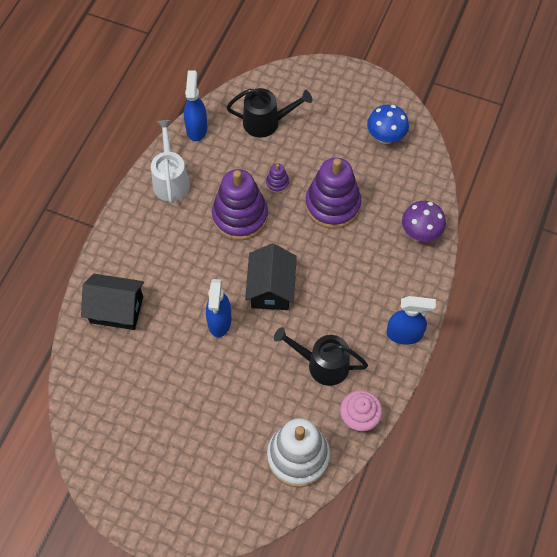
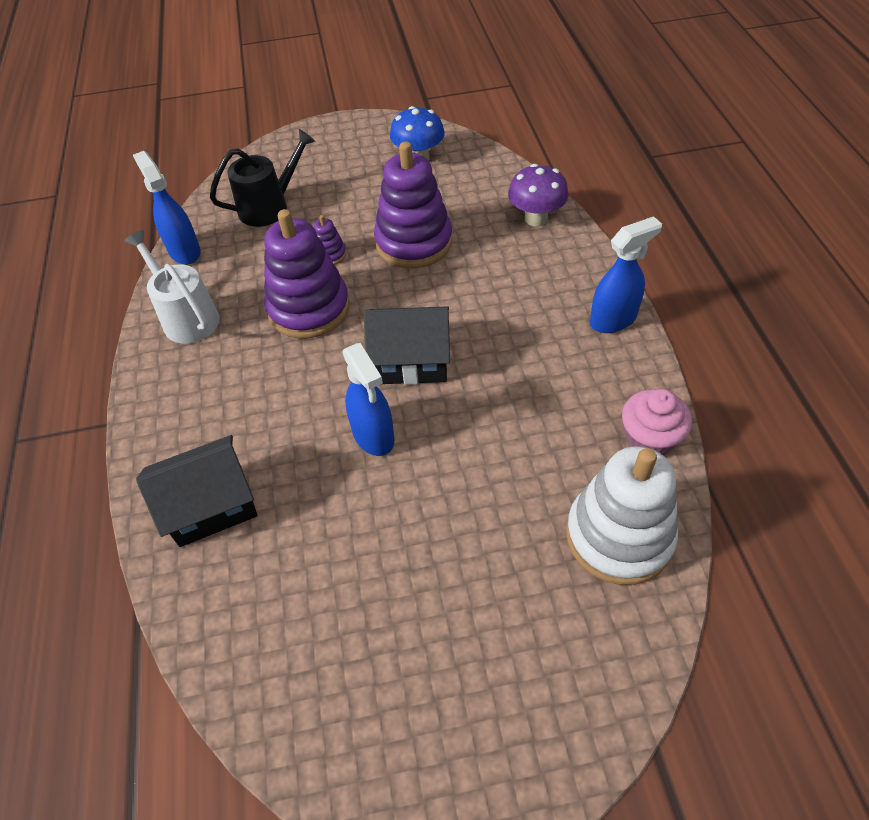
camera: 30 degrees left, 10 degrees down
(271, 288) = (411, 361): black house -> black house turned 60 degrees counterclockwise
(322, 364) = (549, 407): black watering can -> none

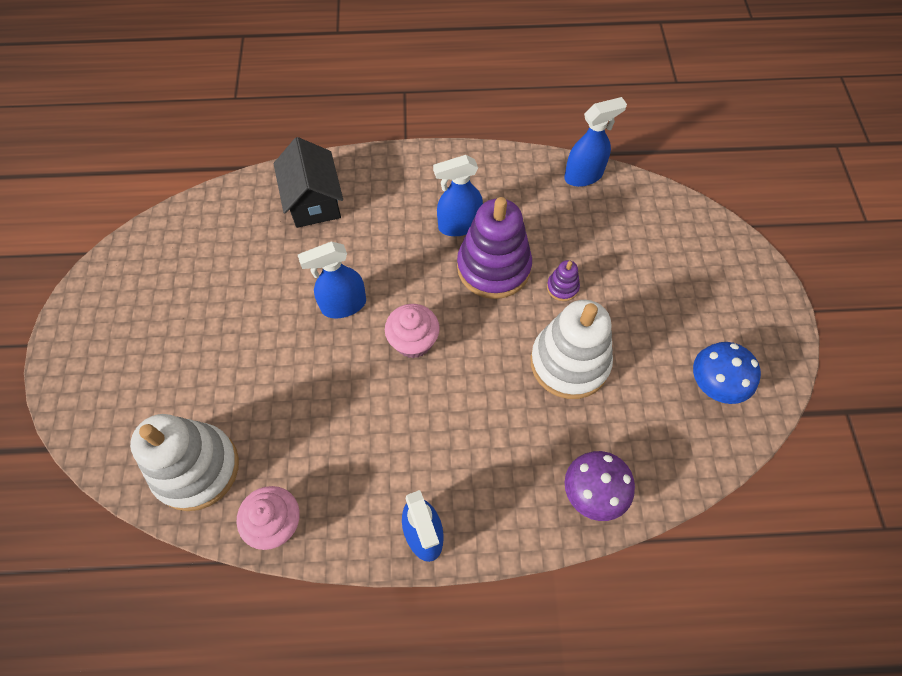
camera: 95 degrees right, 10 degrees up
(186, 317) = (501, 180): white watering can -> none
(252, 345) = (459, 225): none -> blue spray bottle
(269, 206) = (640, 240): black watering can -> none
(411, 361) = (413, 341): black house -> pink cupcake
(414, 242) = (569, 363): purple stacking toy -> white stacking toy

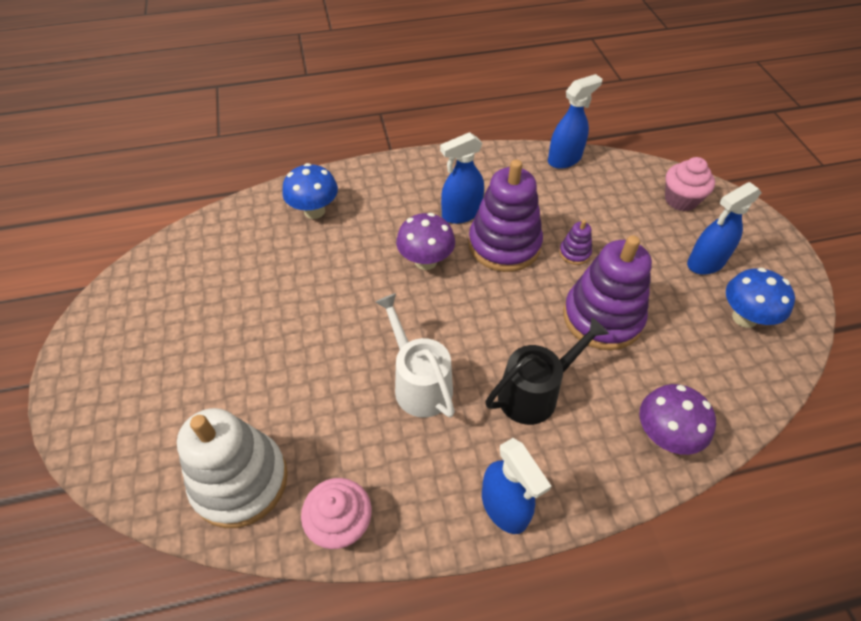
camera: 10 degrees left, 10 degrees down
(313, 201) = (314, 211): black house -> blue mushroom
(343, 305) = (365, 298): blue spray bottle -> blue spray bottle (705, 263)
(374, 402) = (419, 383): none -> white watering can
(411, 274) = (425, 261): none -> purple mushroom
(413, 341) = (444, 321): pink cupcake -> pink cupcake (681, 200)
(481, 430) = (534, 393): none -> black watering can
(569, 363) = (602, 317): white stacking toy -> purple stacking toy

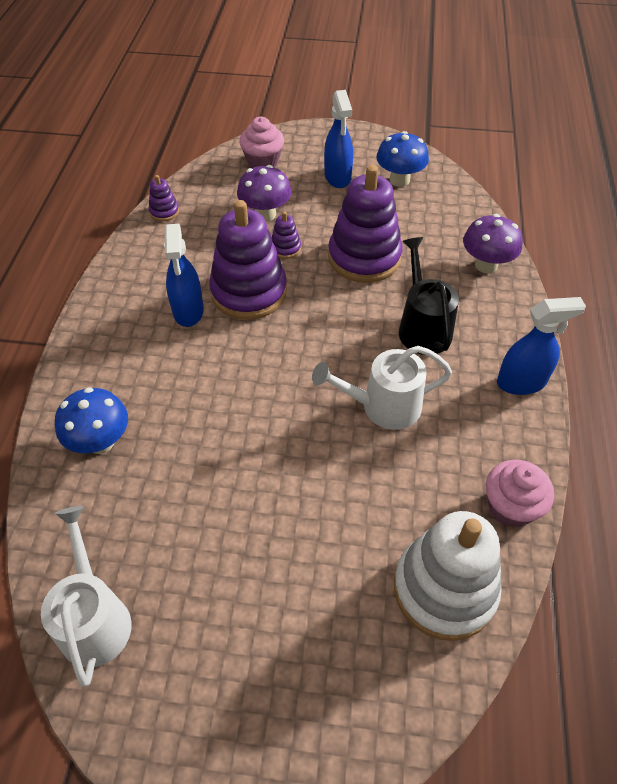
camera: 70 degrees left, 0 degrees up
(177, 261) = (94, 618): none -> white watering can
(425, 261) = (236, 358): purple mushroom -> purple mushroom (265, 214)
(564, 159) = (164, 212): blue spray bottle -> purple stacking toy

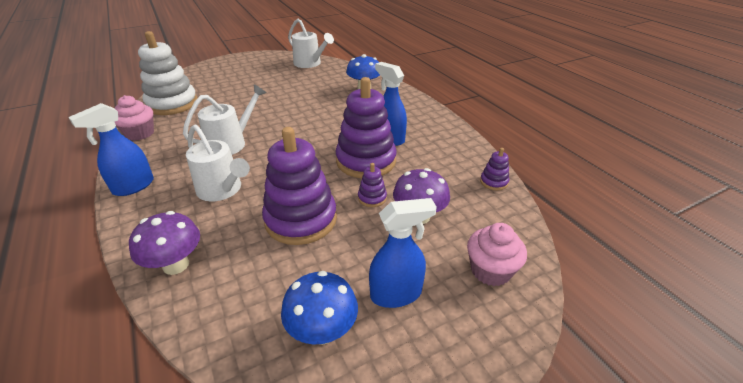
camera: 145 degrees right, 15 degrees down
(337, 177) = (396, 294): blue spray bottle -> blue spray bottle turned 120 degrees clockwise
(422, 327) = (222, 190): black watering can -> white watering can

